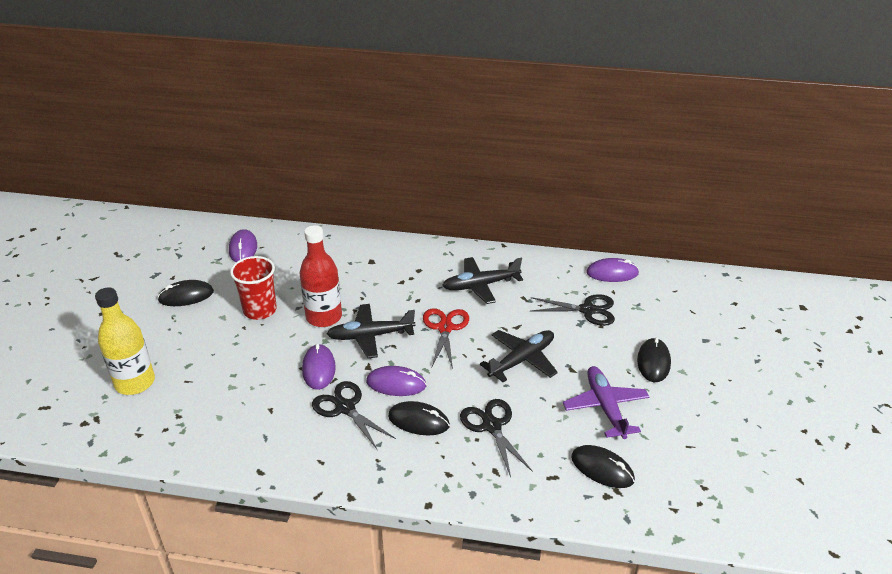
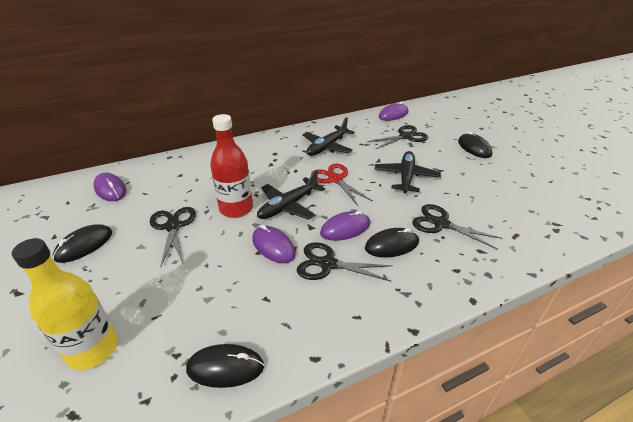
camera: 35 degrees left, 0 degrees up
(260, 310) = (173, 226): red cup -> black scissors
(602, 468) = (532, 215): black mouse -> black mouse (225, 367)
(605, 407) = (485, 181): purple plane -> none

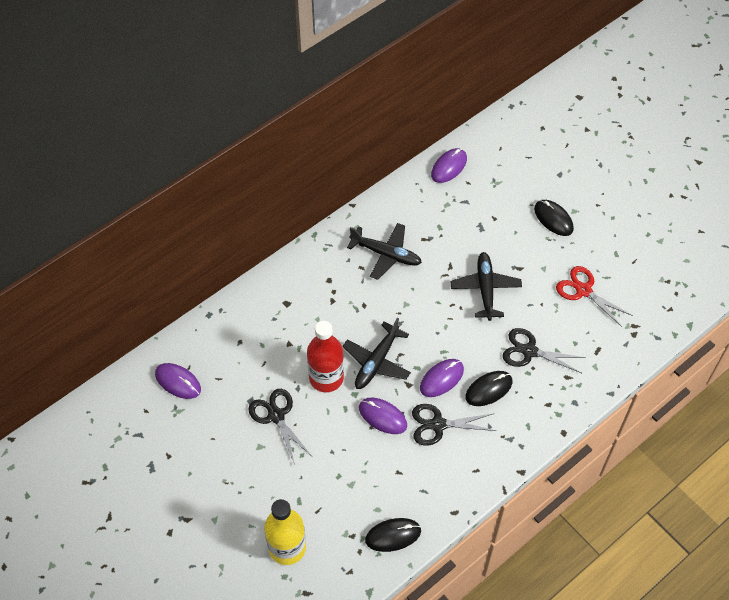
camera: 15 degrees left, 20 degrees up
(84, 245) = (206, 458): black mouse -> none
(327, 147) = (386, 254): black plane -> black plane turned 90 degrees counterclockwise
(335, 179) = (411, 310): red scissors -> red scissors (583, 290)
(405, 136) = (472, 213): black scissors -> none

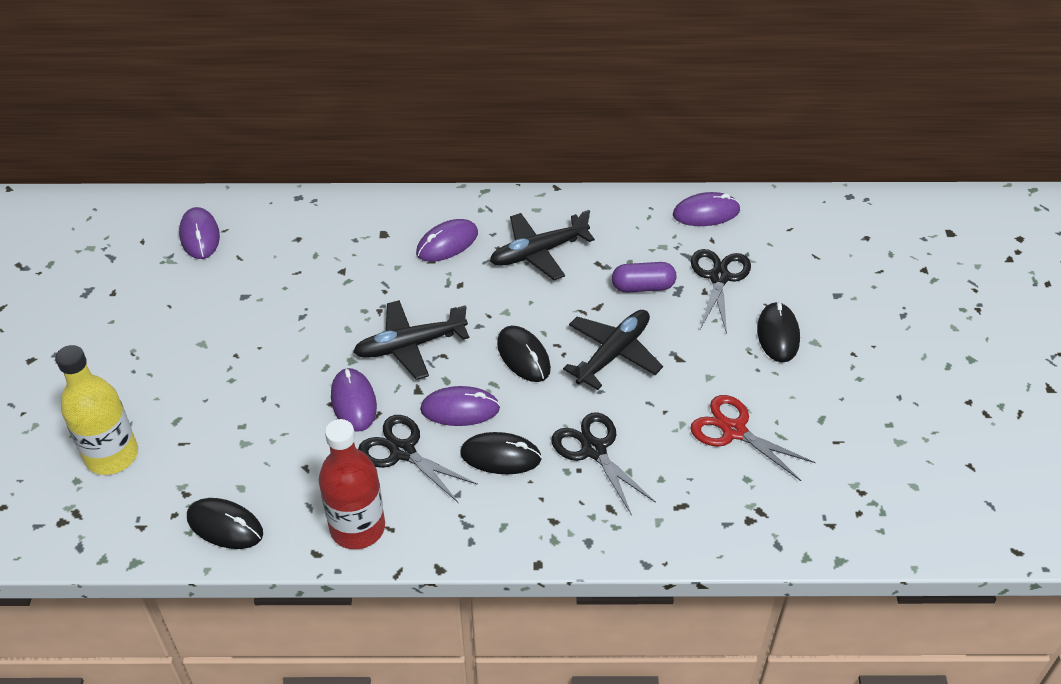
camera: 40 degrees right, 10 degrees down
(276, 416) = (250, 327): black scissors -> black scissors (719, 277)
(326, 378) = (340, 326): red bottle -> red bottle (357, 528)
(329, 284) = (447, 243): none -> purple mouse
(386, 254) = (539, 252): black plane -> black plane turned 90 degrees clockwise
(442, 324) = (523, 356): none -> black mouse
(461, 237) = (643, 287): none -> purple capsule
(583, 290) = (734, 431): red scissors -> red scissors turned 45 degrees counterclockwise

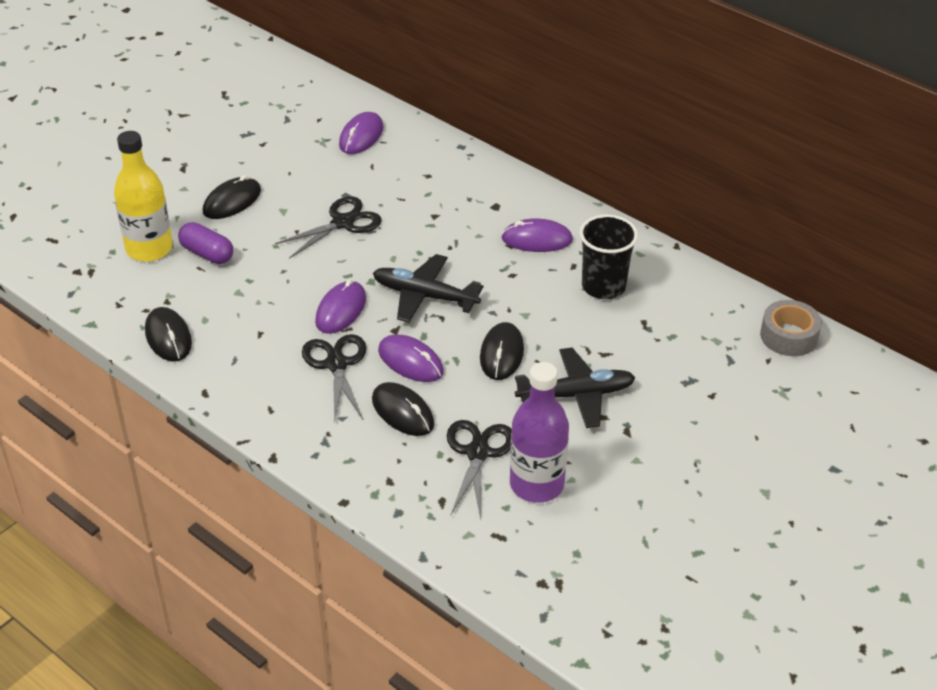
camera: 40 degrees right, 5 degrees down
(357, 528) = (249, 394): red bottle -> none
(539, 252) = (603, 286): black plane -> black cup
(643, 287) = (661, 361): purple capsule -> purple capsule (207, 253)
(662, 445) = (536, 484): none -> purple bottle
(706, 213) = (788, 336): purple mouse -> grey tape
(719, 277) = (738, 392): black scissors -> black scissors (342, 223)
(734, 431) = (608, 512): red scissors -> none
(778, 334) = (738, 466): black mouse -> black mouse (232, 201)

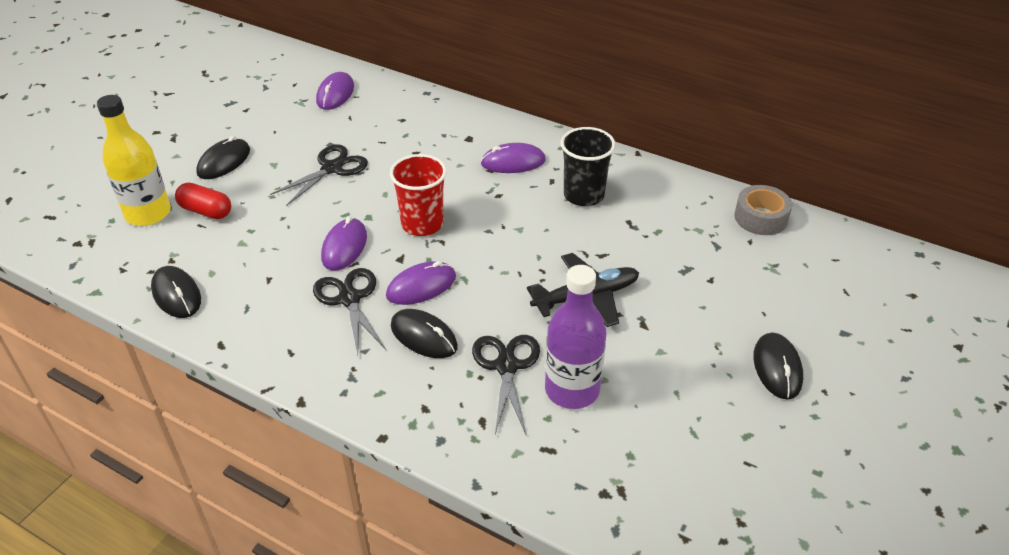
camera: 10 degrees left, 0 degrees up
(207, 253) = (206, 211): purple capsule -> red capsule
(410, 361) = (421, 286): purple mouse -> purple mouse turned 60 degrees counterclockwise
(425, 296) = (422, 224): black plane -> red cup
(502, 354) = (506, 268): black mouse -> black mouse (777, 368)

